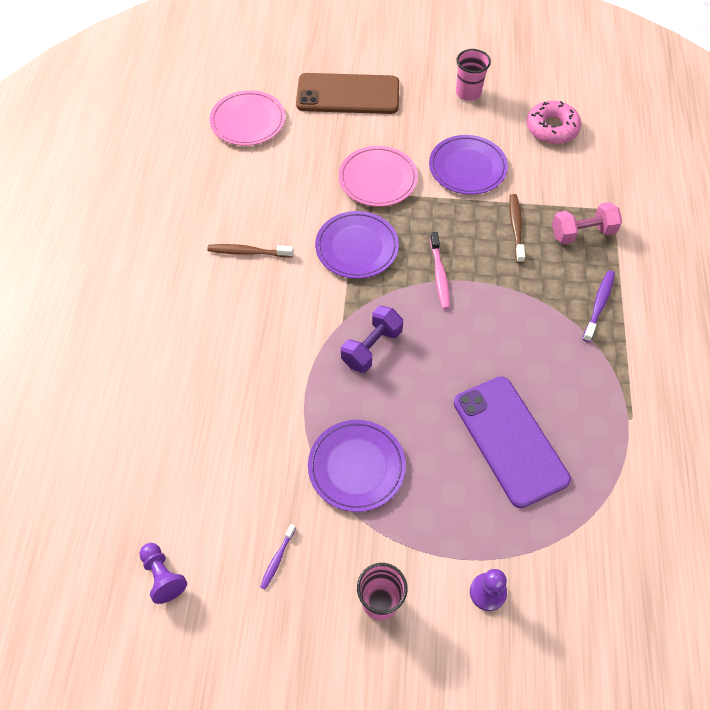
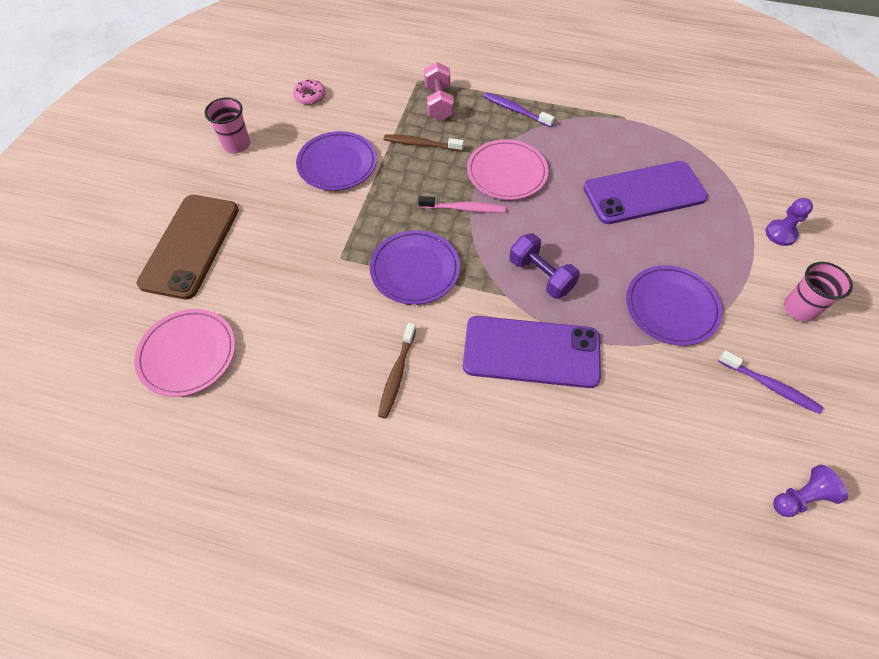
camera: 80 degrees left, 0 degrees up
(277, 559) = (769, 386): purple toothbrush -> purple toothbrush, size x1.56
(285, 347) = (531, 351): none -> purple phone
(378, 179) = (327, 237): pink plate -> pink plate (506, 173)
(552, 128) = (310, 96): pink donut -> pink donut, size x0.62

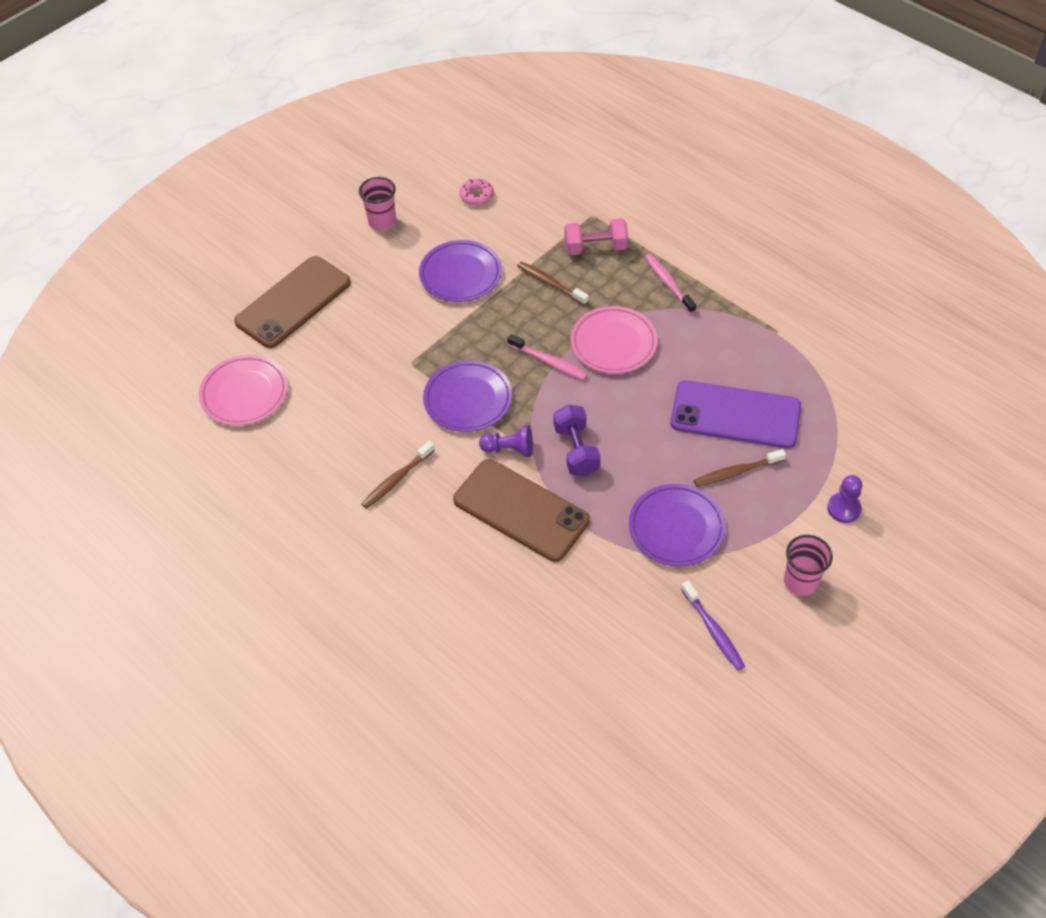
camera: 30 degrees right, 5 degrees down
(438, 103) = (595, 248): pink dumbbell -> pink dumbbell turned 60 degrees clockwise
(516, 110) = (668, 283): purple toothbrush -> pink toothbrush
(531, 351) = (521, 510): purple phone -> brown phone
(681, 238) = (737, 472): none -> brown toothbrush
(800, 497) = (665, 722): purple pawn -> purple pawn (509, 449)

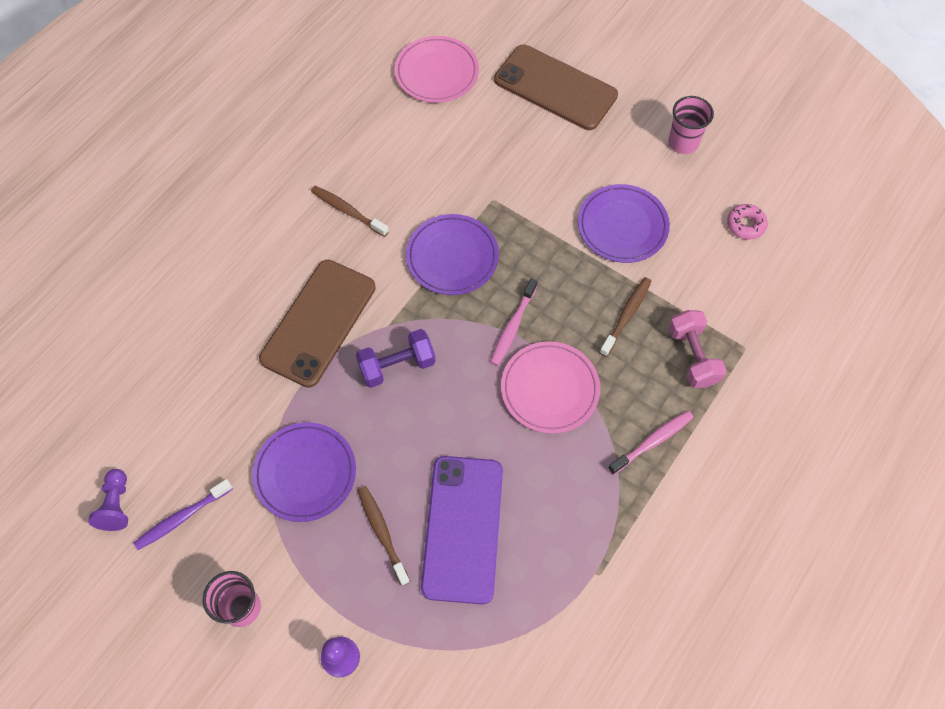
camera: 80 degrees right, 10 degrees up
(509, 449) = (392, 303): purple pawn -> purple pawn (116, 505)

